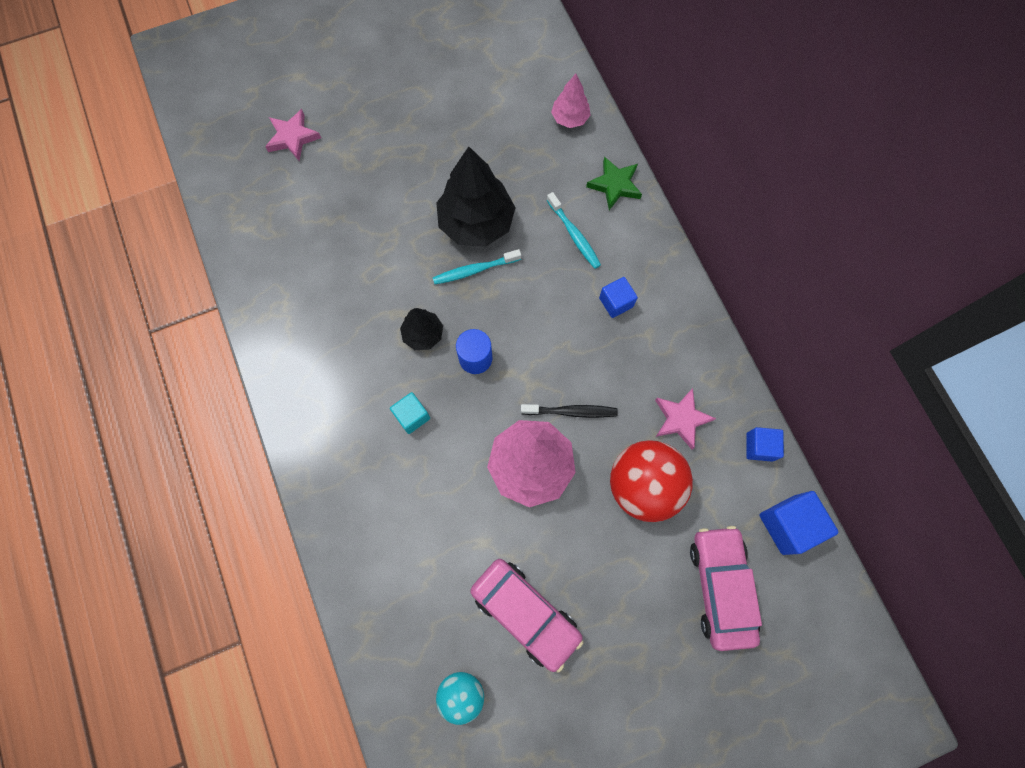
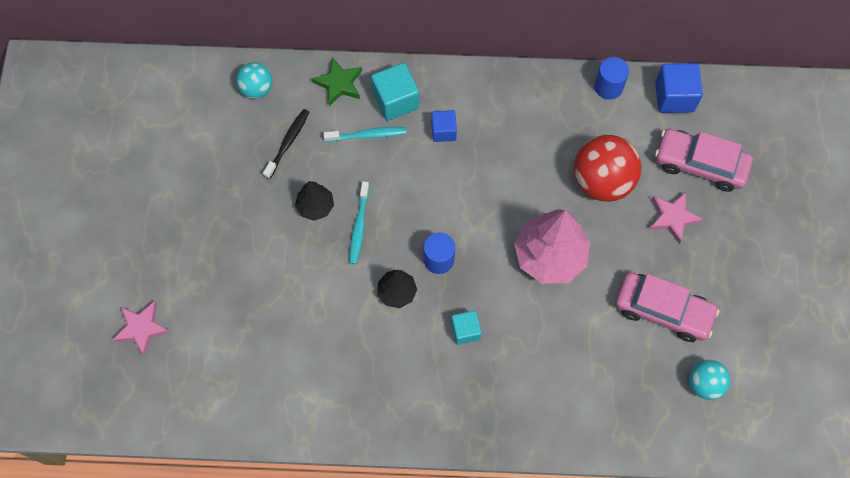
camera: 65 degrees left, 5 degrees down
(476, 223) = (315, 206): black tree -> black tree, size x0.53
(525, 613) = (663, 310): pink car -> pink car turned 45 degrees clockwise
(570, 118) = (256, 89): pink tree -> turquoise ball
(571, 411) = (519, 206): black toothbrush -> black toothbrush (287, 143)
(625, 243) = (395, 100): none -> turquoise cube
(681, 419) = (562, 130): pink star -> pink star (672, 218)
(759, 447) = (608, 87): blue cube -> blue cylinder

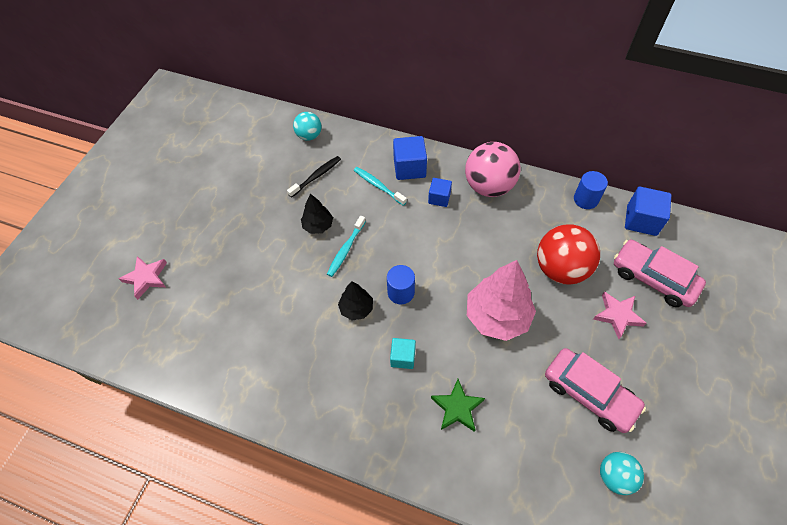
camera: 20 degrees right, 10 degrees down
(339, 84) = (371, 146): green star -> green star (457, 408)
(367, 135) = (378, 186): turquoise toothbrush -> turquoise toothbrush turned 150 degrees counterclockwise
(395, 100) = (409, 168): turquoise cube -> blue cube
(495, 100) = (488, 186): none -> pink ball

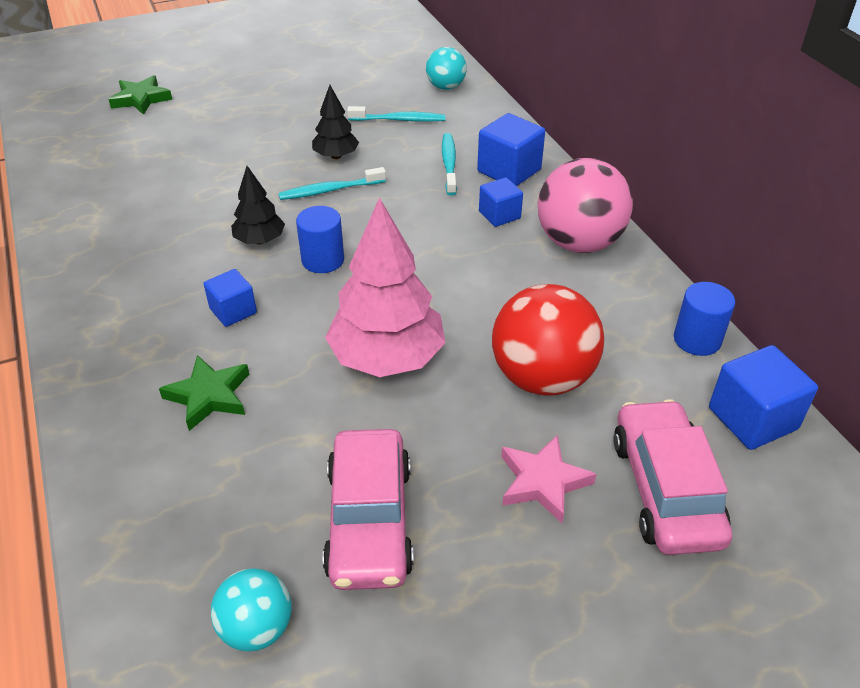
camera: 45 degrees right, 15 degrees down
(146, 278) = (141, 99): pink star -> green star
(316, 176) = (399, 120): black toothbrush -> turquoise toothbrush
(403, 357) = (233, 311): turquoise cube -> blue cube

